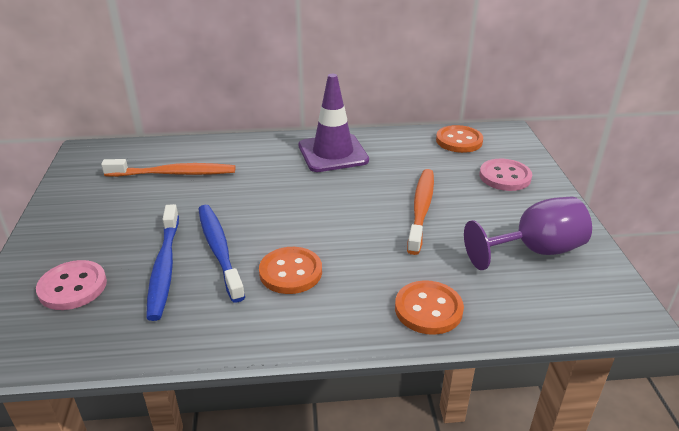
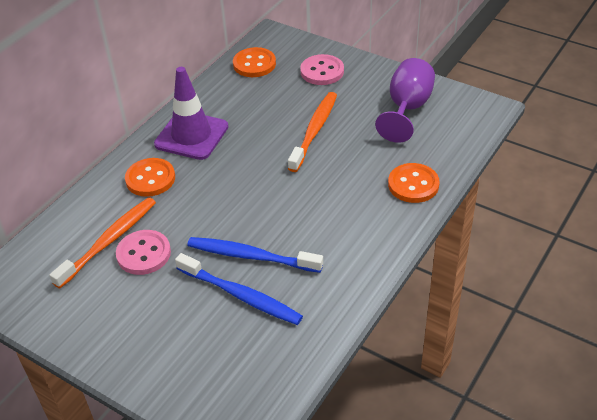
camera: 50 degrees left, 10 degrees up
(73, 287) = (211, 359): pink button -> pink button (144, 254)
(290, 272) = (316, 229): orange button -> orange button (150, 179)
(421, 209) = (314, 131): orange toothbrush -> orange toothbrush turned 60 degrees clockwise

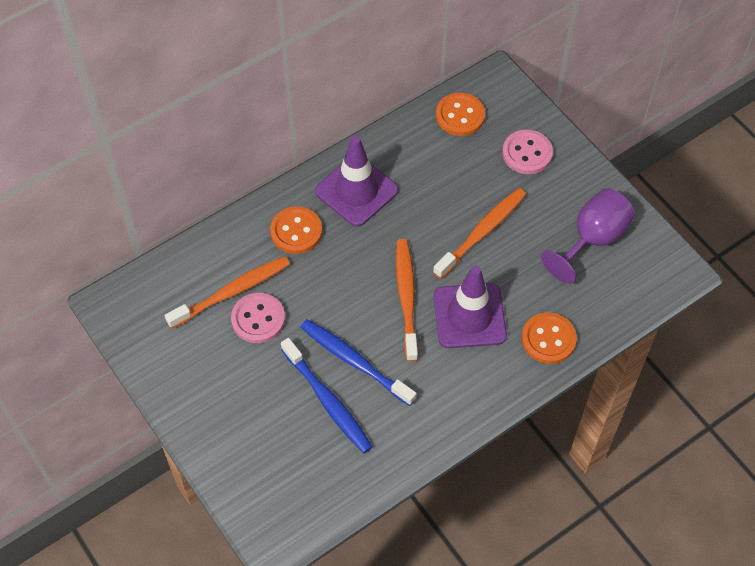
camera: 20 degrees right, 15 degrees up
(274, 194) = (406, 297): none -> orange toothbrush
(336, 190) = (469, 316): none -> purple traffic cone

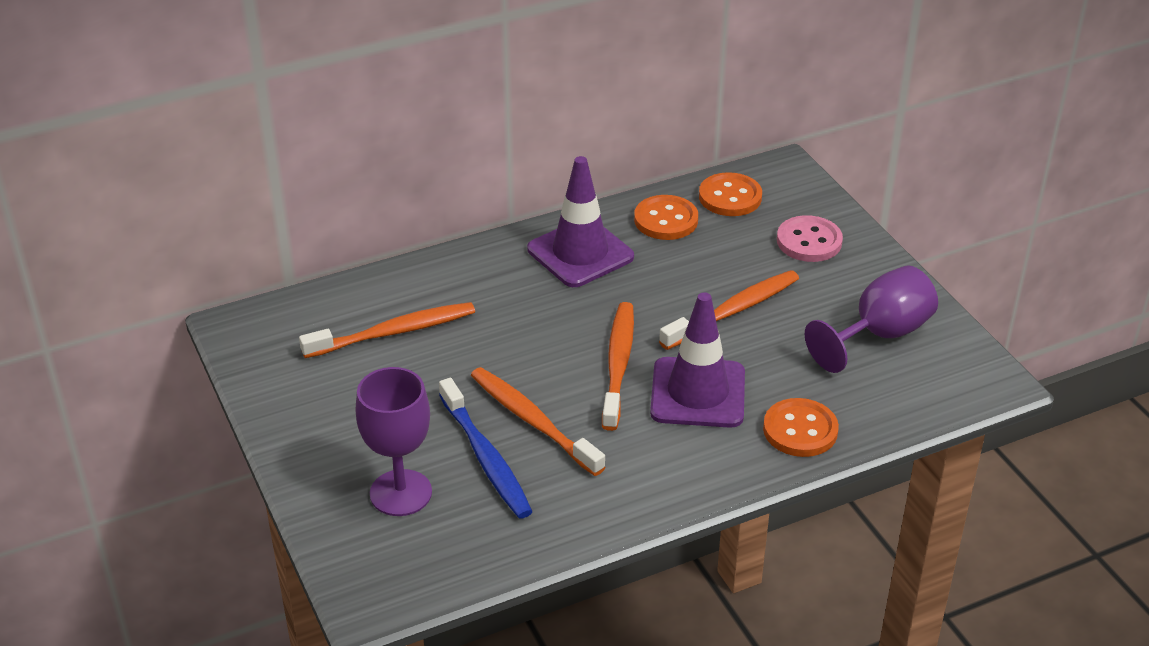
camera: 10 degrees right, 20 degrees down
(258, 319) = (419, 363): pink button -> none
(273, 443) = (400, 493): none -> purple goblet
(296, 231) = (493, 283): orange button -> orange button (666, 220)
(355, 361) = (533, 421): blue toothbrush -> orange toothbrush

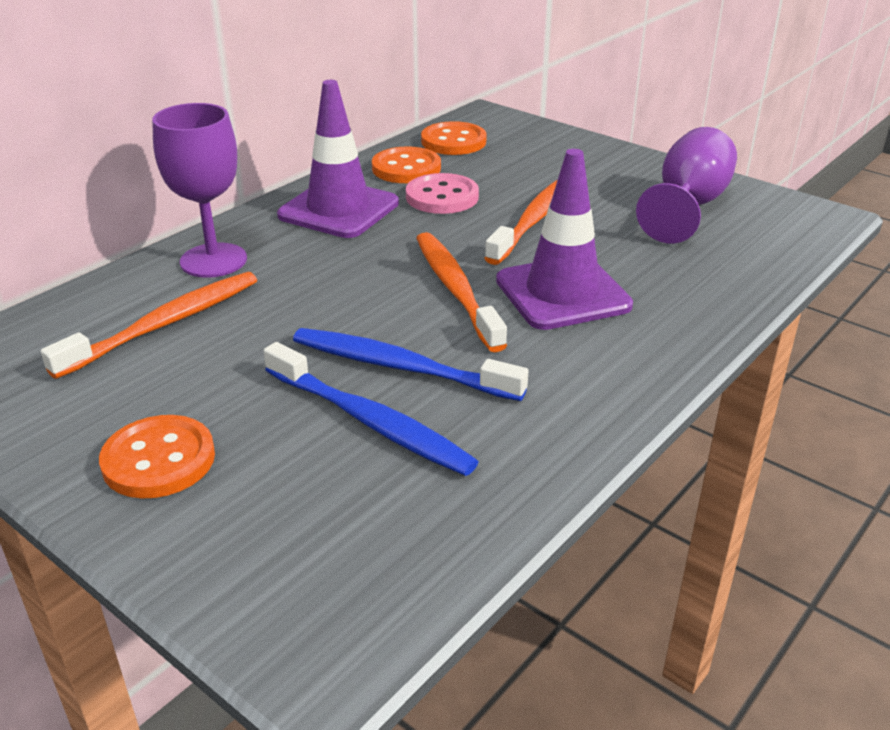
camera: 25 degrees left, 5 degrees down
(400, 493) = (281, 496): purple goblet -> purple goblet (213, 260)
(533, 421) = (400, 367): orange toothbrush -> blue toothbrush
(800, 430) = (696, 297): orange button -> orange button (159, 460)
(809, 241) = (555, 156): pink button -> pink button (442, 197)

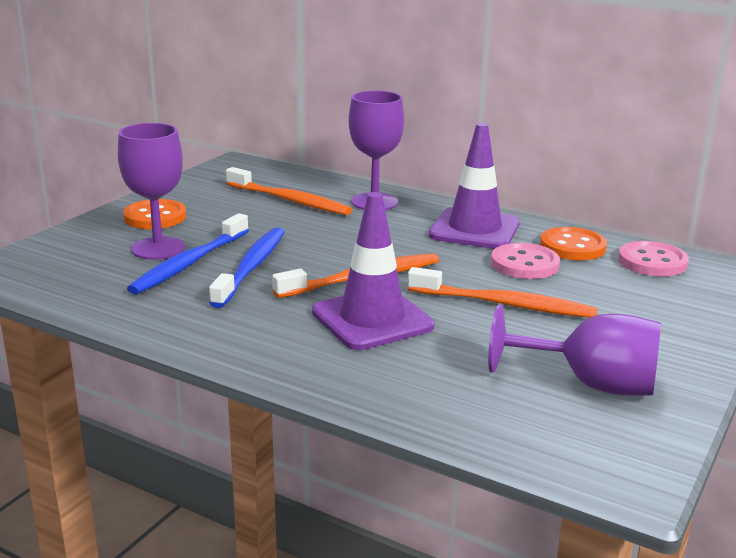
camera: 80 degrees right, 10 degrees down
(301, 453) = (158, 248): none -> purple goblet
(453, 141) = (652, 262): orange button -> pink button

